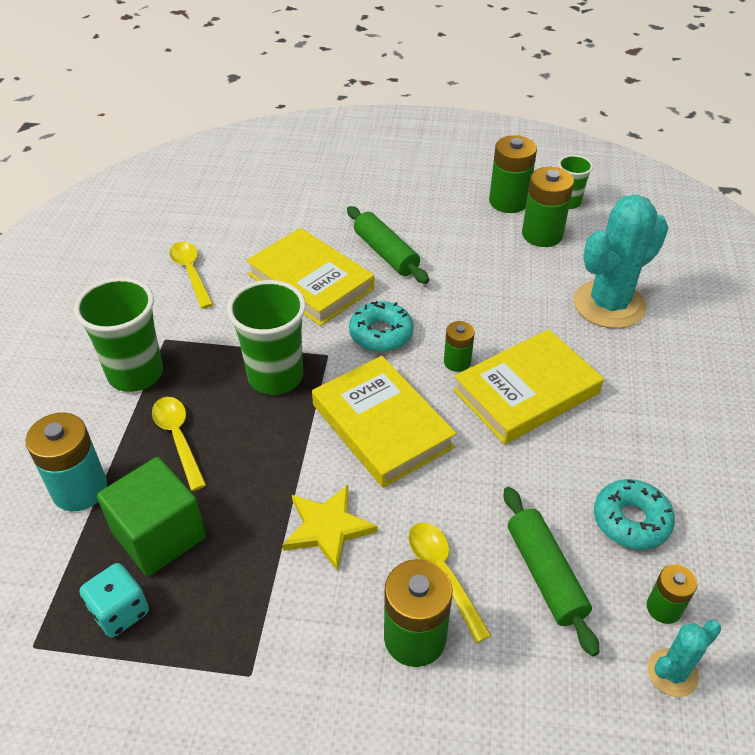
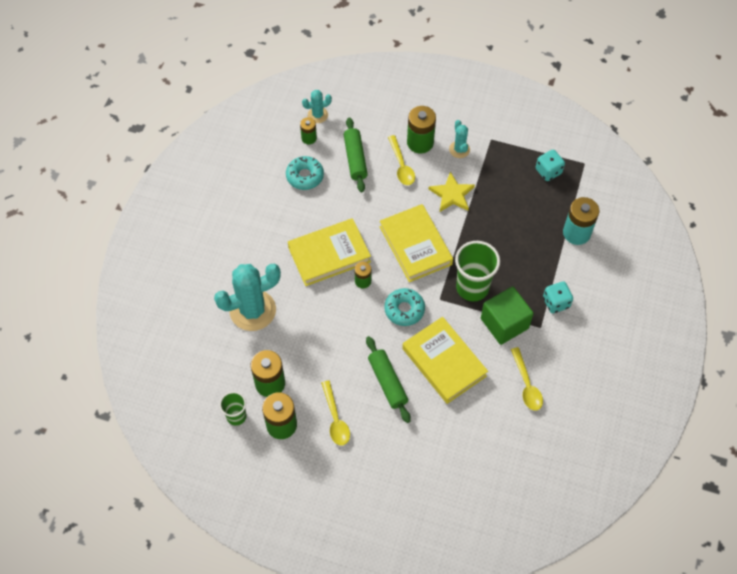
camera: 170 degrees left, 15 degrees up
(135, 373) = (556, 302): green cup -> turquoise dice
(159, 535) = (533, 203): green cube -> green cube (504, 323)
(178, 438) = (527, 255): yellow spoon -> yellow spoon (335, 419)
(322, 634) = (459, 149): none -> turquoise cactus

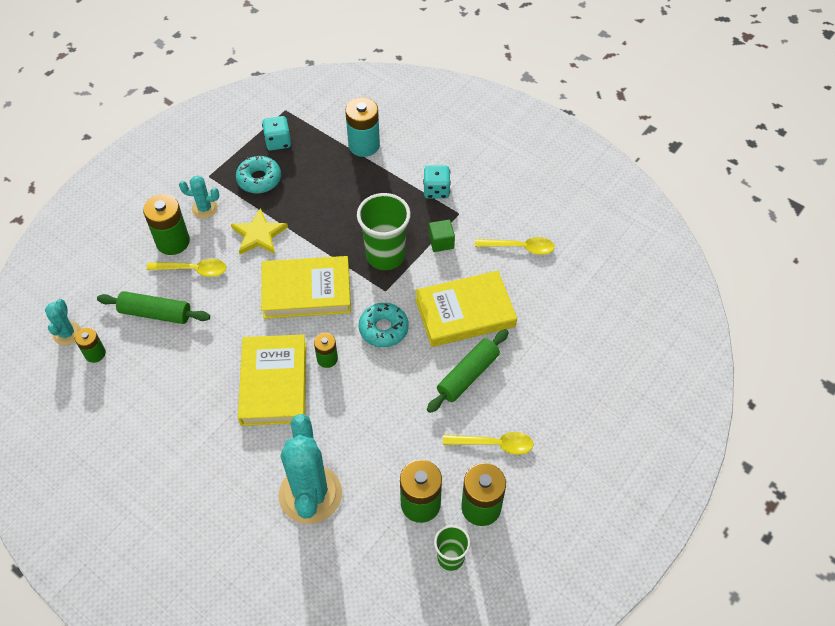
camera: 70 degrees left, 5 degrees down
(305, 176) = (148, 375): turquoise donut -> turquoise donut (259, 179)
(387, 382) = (468, 375): green rolling pin -> green rolling pin turned 45 degrees counterclockwise
(504, 323) = (441, 242): green cube -> green cube, size x0.52

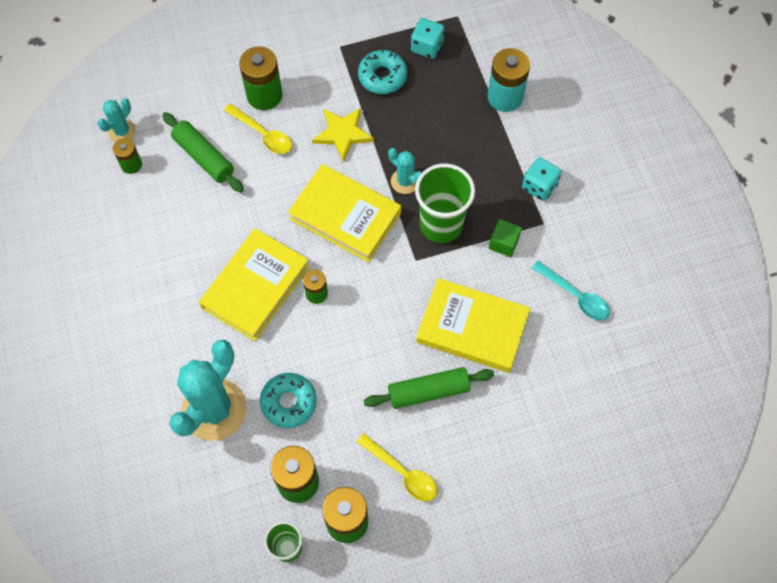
camera: 35 degrees right, 10 degrees up
(204, 208) = (314, 78): turquoise cactus -> turquoise cactus (405, 181)
(383, 329) = (386, 297): turquoise donut -> turquoise donut (289, 402)
(520, 247) = (575, 296): yellow spoon -> turquoise spoon

